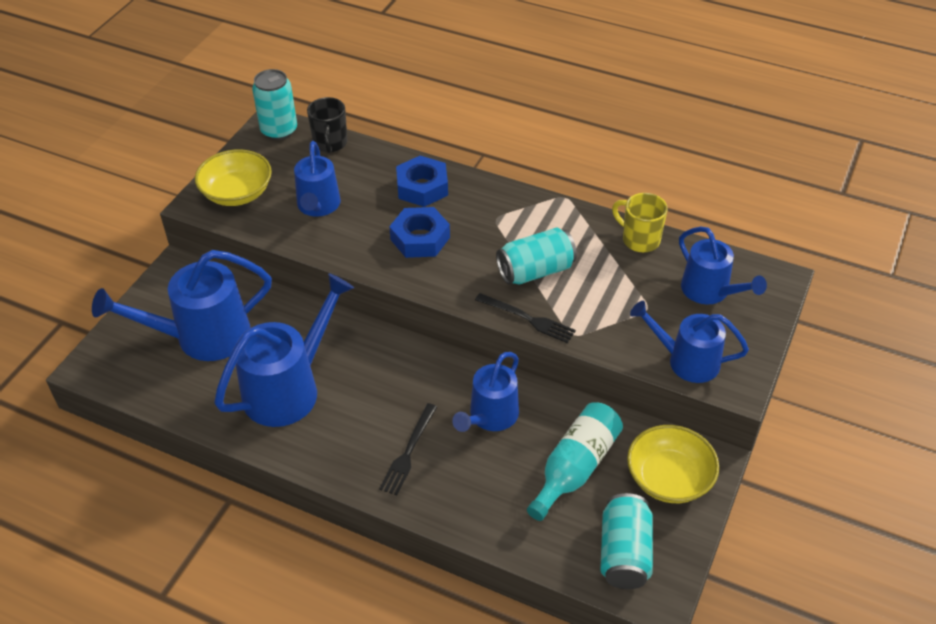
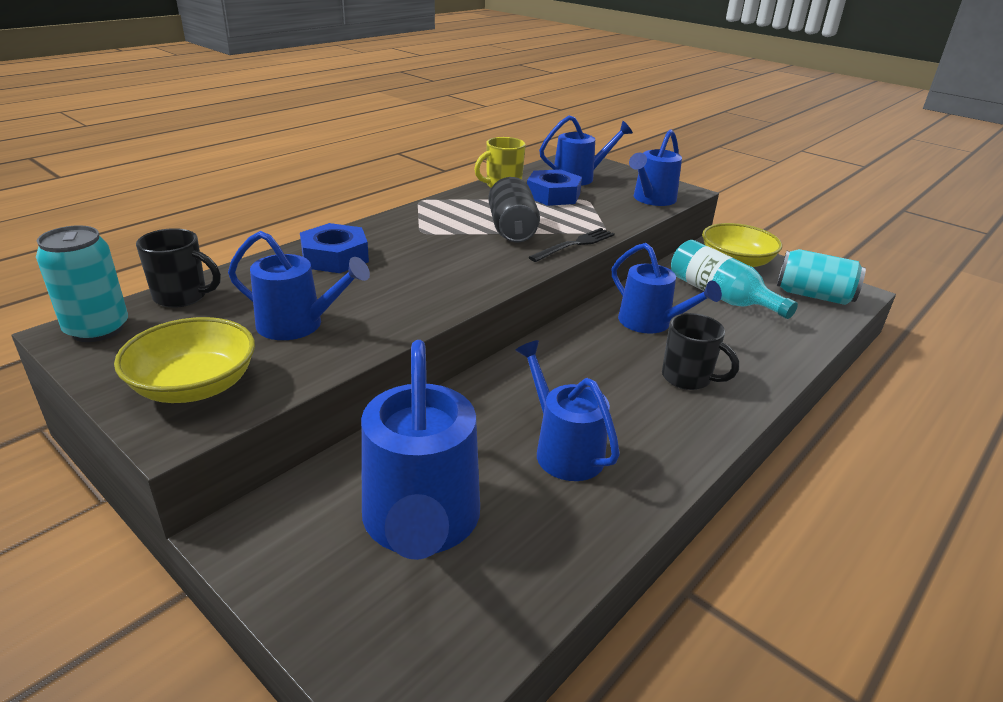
camera: 75 degrees left, 15 degrees down
(289, 388) = (563, 449): blue watering can -> blue watering can, size x0.64
(408, 451) = (688, 378): black fork -> black mug
(420, 238) = (419, 273): blue nut -> blue nut (553, 195)
(535, 271) = (512, 229): turquoise can -> black can

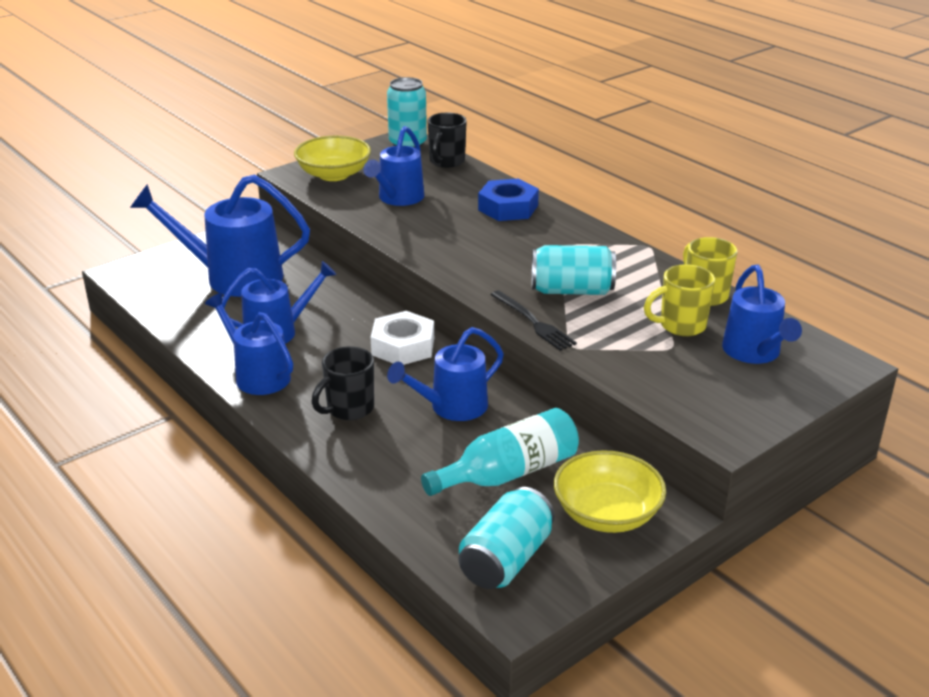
camera: 100 degrees right, 0 degrees up
(512, 229) = (571, 290): black can -> turquoise can
(553, 195) = (681, 326): blue nut -> yellow mug
(561, 355) = (403, 346): none -> white nut
(651, 199) = (681, 399): blue watering can -> blue watering can (257, 375)

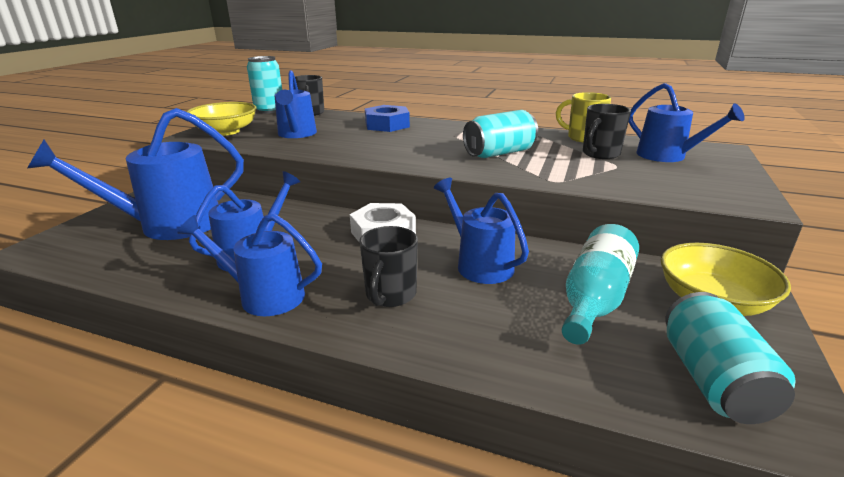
camera: 30 degrees left, 5 degrees down
(451, 407) = (479, 264): blue watering can -> blue watering can turned 120 degrees clockwise
(533, 322) = (503, 175): black fork -> none
(681, 326) = (600, 154): yellow mug -> black mug

